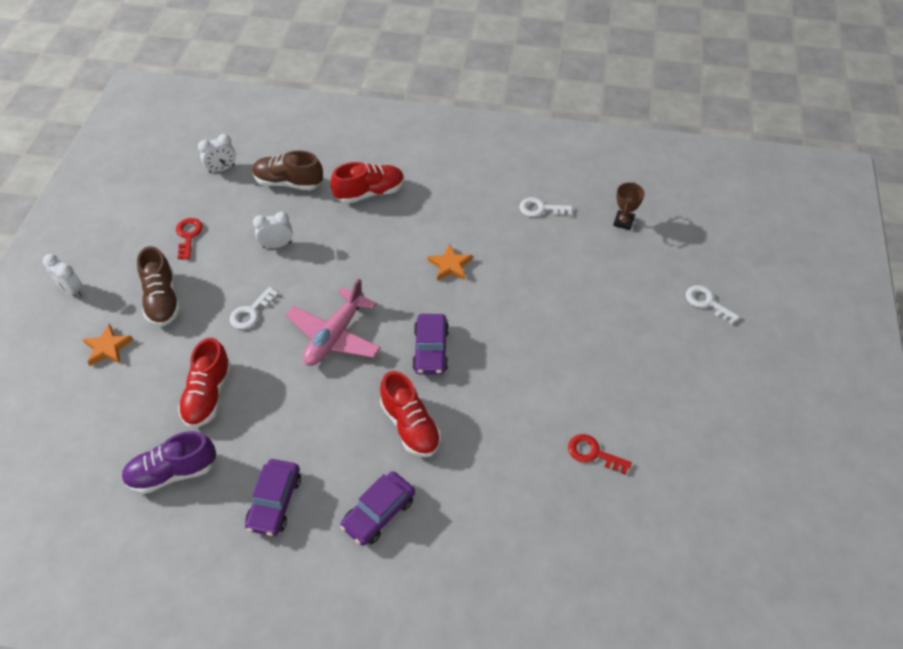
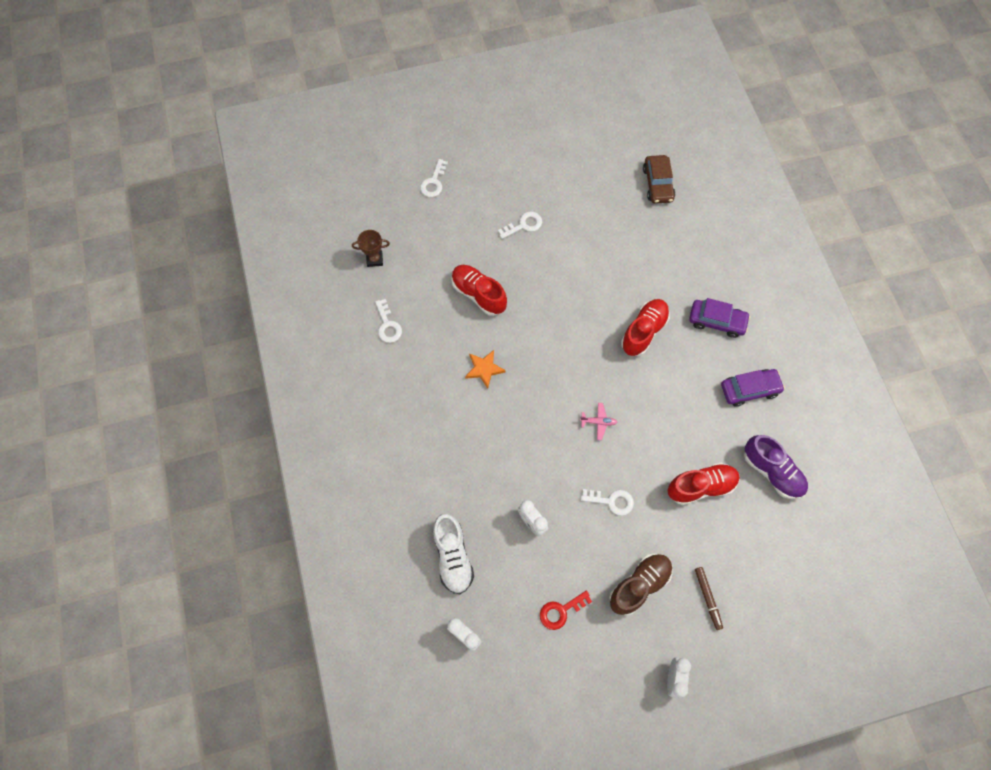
camera: 115 degrees left, 15 degrees up
(108, 347) = (707, 598): orange star -> brown marker
(288, 182) = (453, 557): brown shoe -> white shoe
(335, 336) = (598, 422): pink plane -> pink plane, size x0.43
(369, 193) = (432, 474): red shoe -> red shoe (478, 294)
(431, 350) = (573, 347): purple car -> none
(593, 453) = (600, 214): red key -> none
(611, 366) = (523, 225): none -> white key
(613, 546) = (657, 184): none -> brown car

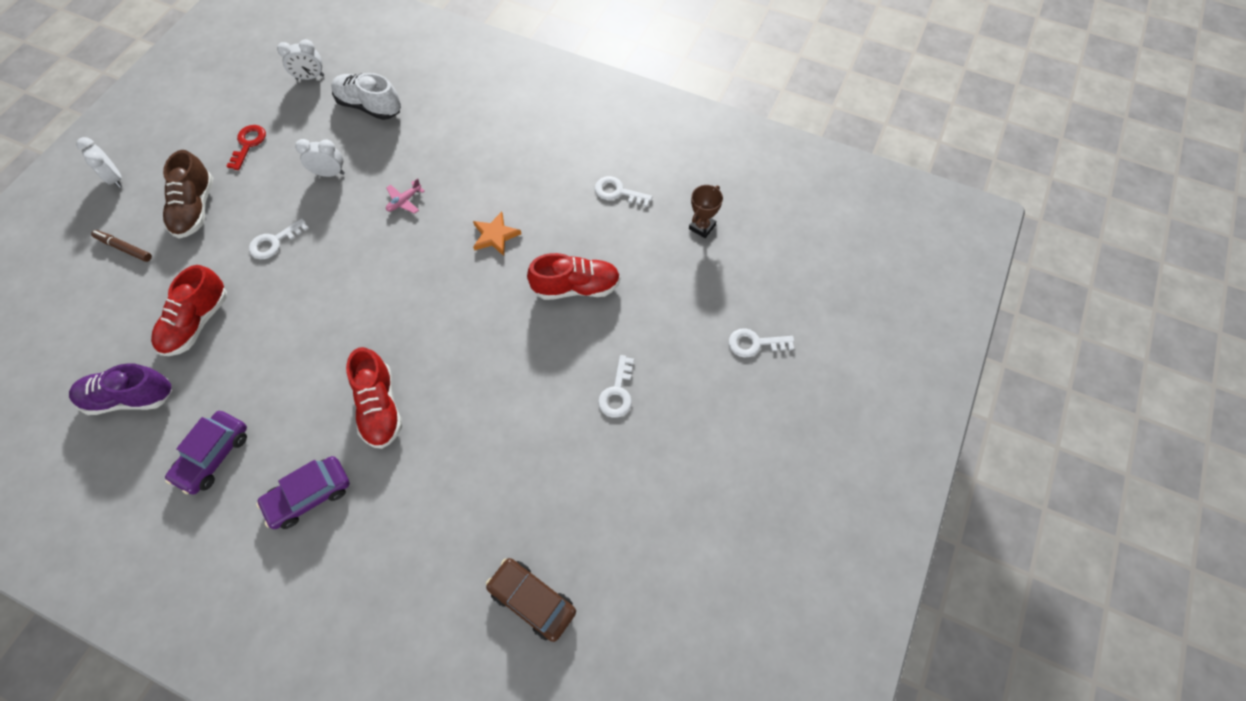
camera: 130 degrees right, 5 degrees down
(434, 182) = (755, 343): white key -> white key turned 60 degrees counterclockwise
(598, 422) = (345, 288): pink plane -> pink plane (404, 201)

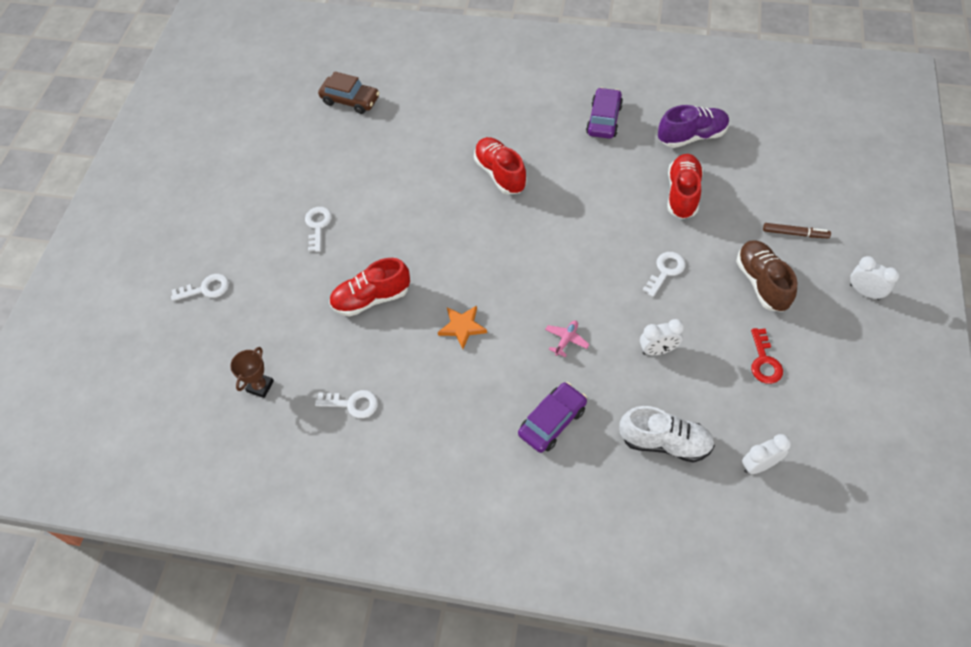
camera: 170 degrees right, 5 degrees down
(309, 495) = (522, 115): purple car -> purple car (552, 421)

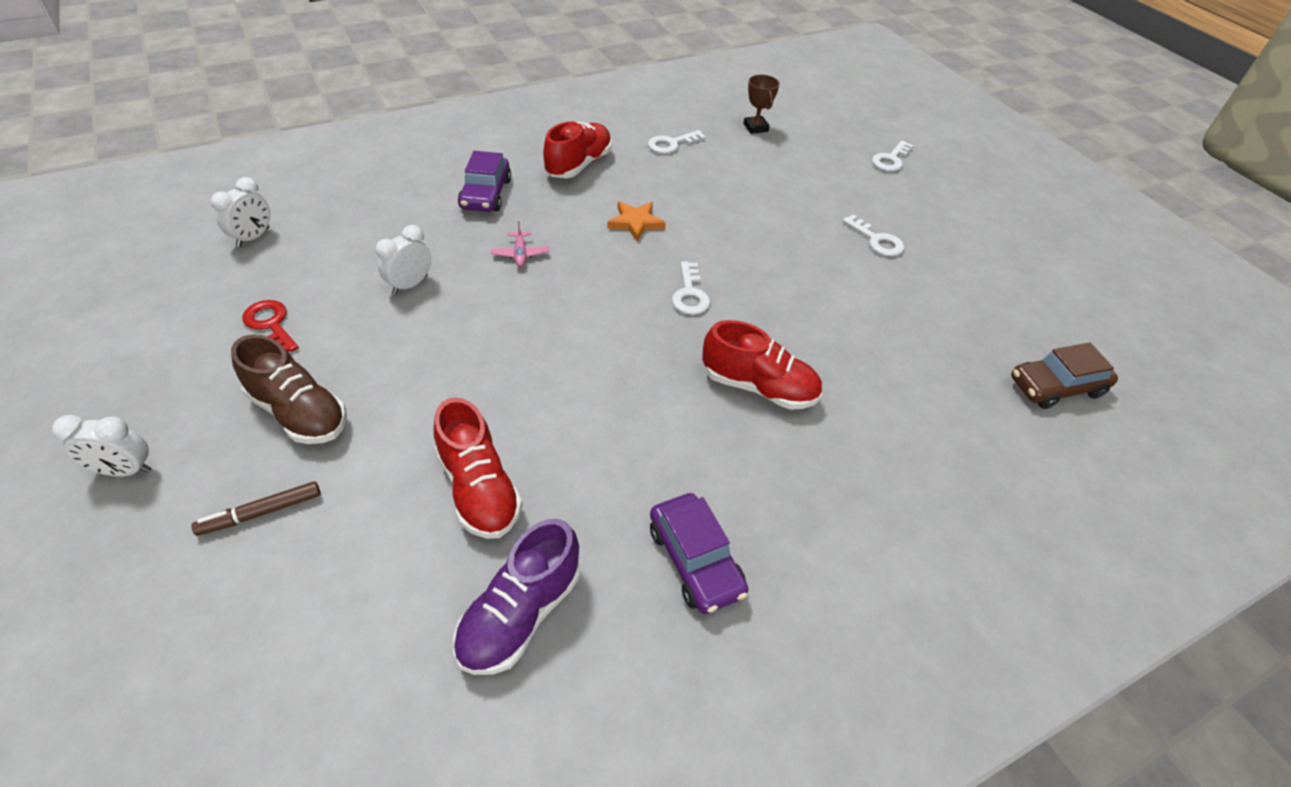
camera: 135 degrees right, 10 degrees down
(371, 298) = (746, 209): red shoe -> red shoe (578, 165)
(665, 271) = (446, 368): white key -> white key (690, 294)
(665, 442) = (363, 219): white shoe -> none

